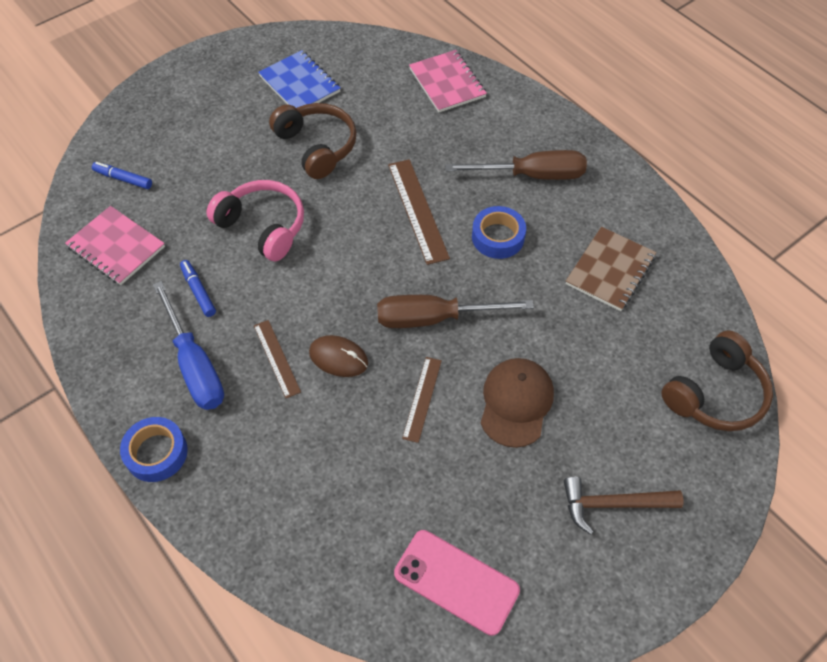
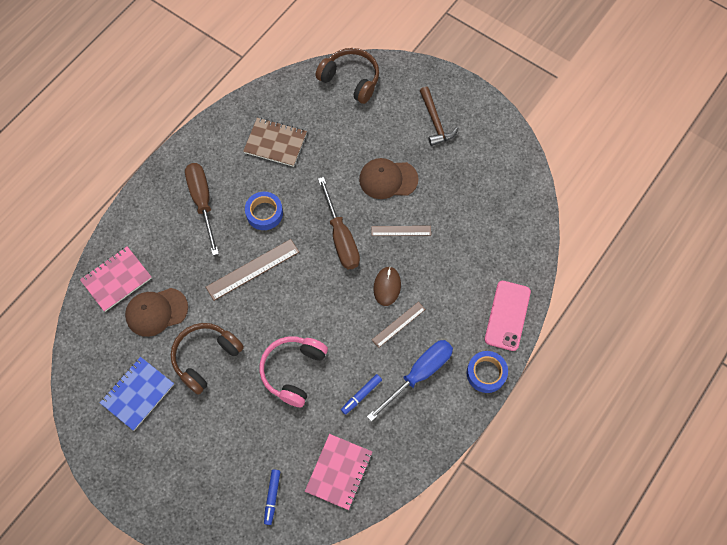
camera: 105 degrees left, 10 degrees up
(393, 111) = (156, 312): none -> brown cap
(456, 581) = (504, 188): pink phone -> pink phone (507, 315)

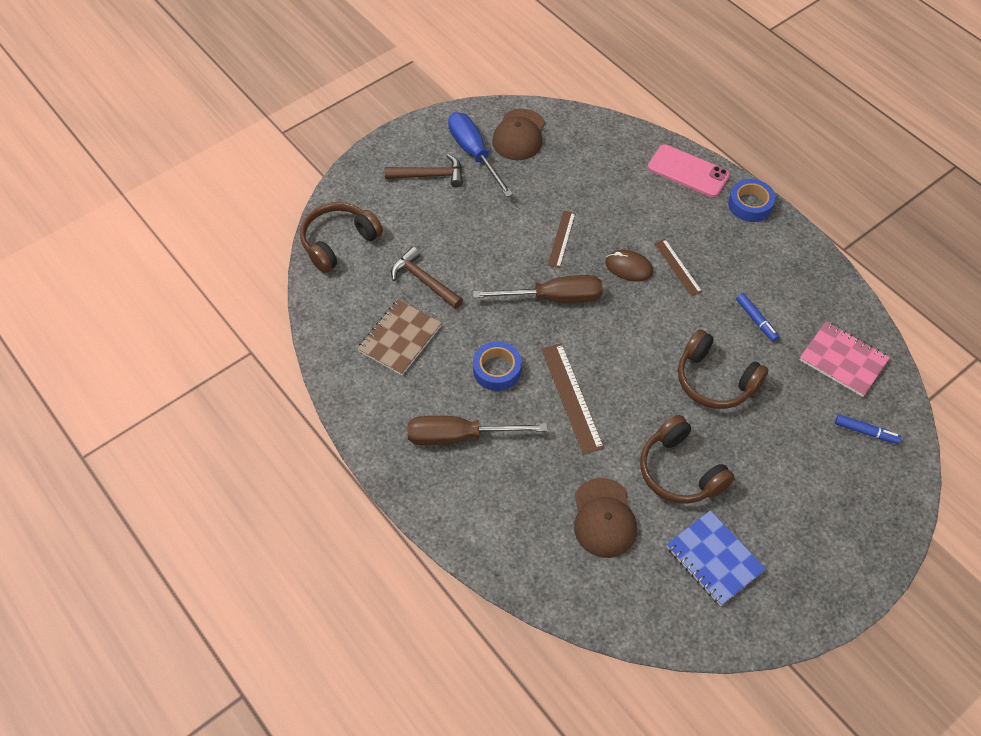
camera: 75 degrees left, 10 degrees down
(116, 279) = (544, 560): pink notebook -> none
(293, 371) = (715, 380): pink headphones -> brown headphones
(331, 144) = (424, 280): none -> brown hammer
(388, 179) = (490, 236): brown cap -> brown cap (519, 135)
(419, 374) = (741, 262): blue screwdriver -> blue screwdriver (474, 153)

